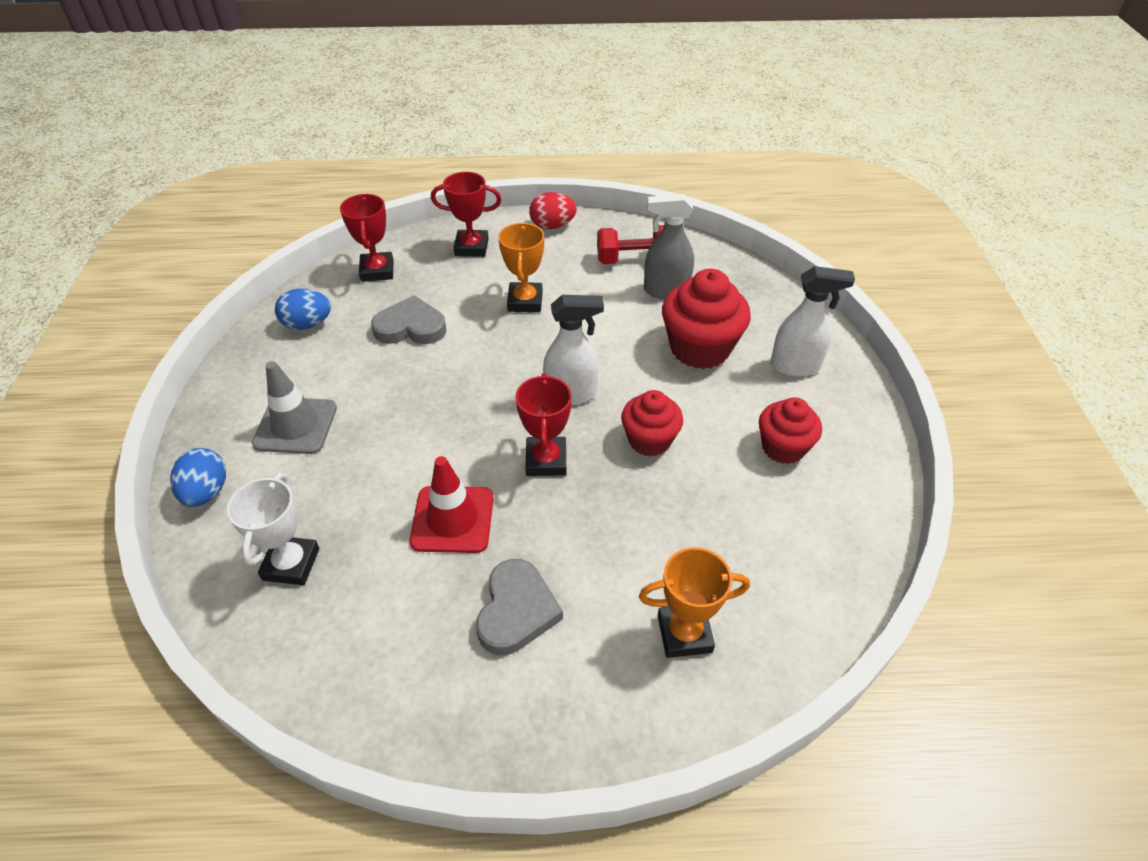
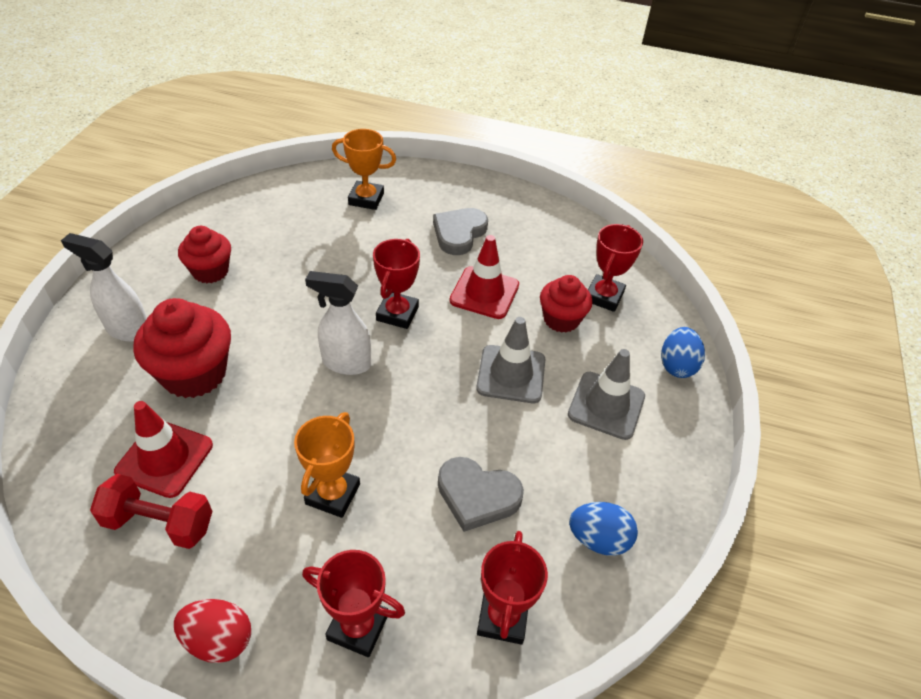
camera: 165 degrees left, 0 degrees up
(291, 564) = (604, 296): white trophy -> red trophy
(400, 429) = (511, 374): none -> grey traffic cone
(649, 440) = (307, 305): red cupcake -> red cupcake (561, 319)
(665, 290) = (164, 458): grey spray bottle -> red traffic cone

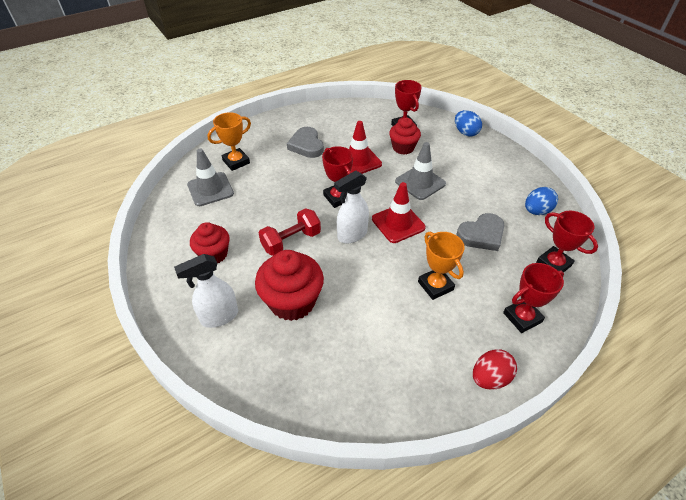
camera: 45 degrees left, 0 degrees up
(159, 523) = (391, 370): red dumbbell -> red dumbbell (291, 241)
(164, 458) = (345, 346): red traffic cone -> red traffic cone (398, 223)
(606, 405) = (467, 165): grey traffic cone -> grey traffic cone (210, 189)

